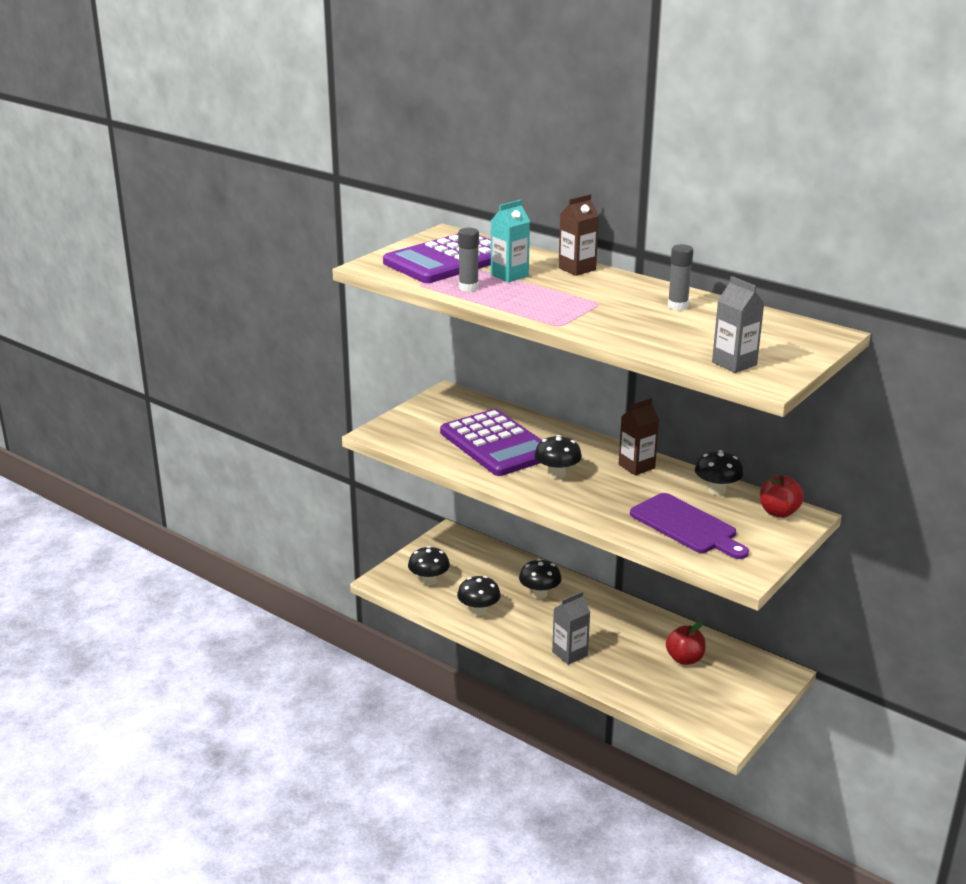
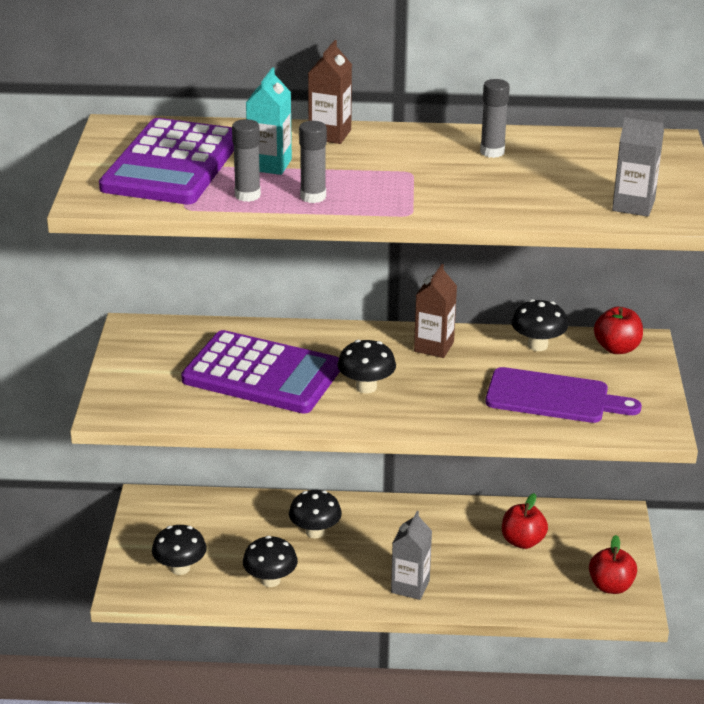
camera: 35 degrees left, 5 degrees up
(509, 299) = (313, 197): none -> grey glue stick
(722, 716) = (610, 586): none -> red apple

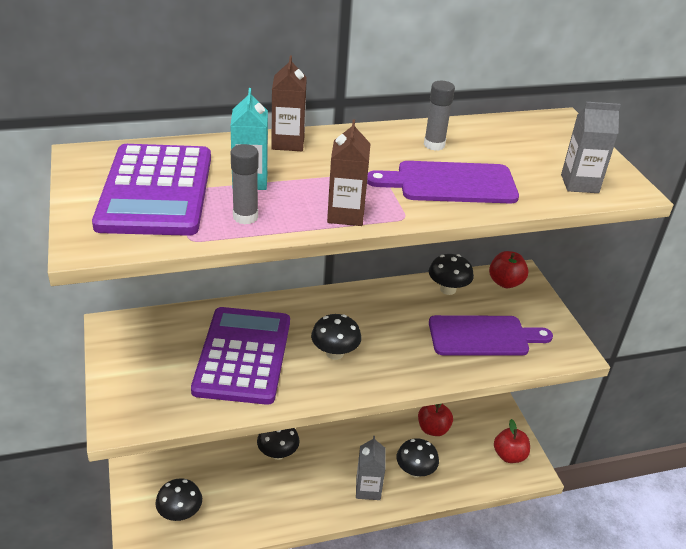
camera: 20 degrees left, 5 degrees up
(262, 374) = (243, 355): purple calculator -> purple calculator turned 90 degrees counterclockwise
(270, 580) = (258, 508): black mushroom -> black mushroom (415, 471)
(313, 197) = (307, 210): grey glue stick -> none
(434, 347) = (371, 304): brown carton -> brown carton (346, 215)
(483, 189) = (450, 183): none -> purple cutting board

